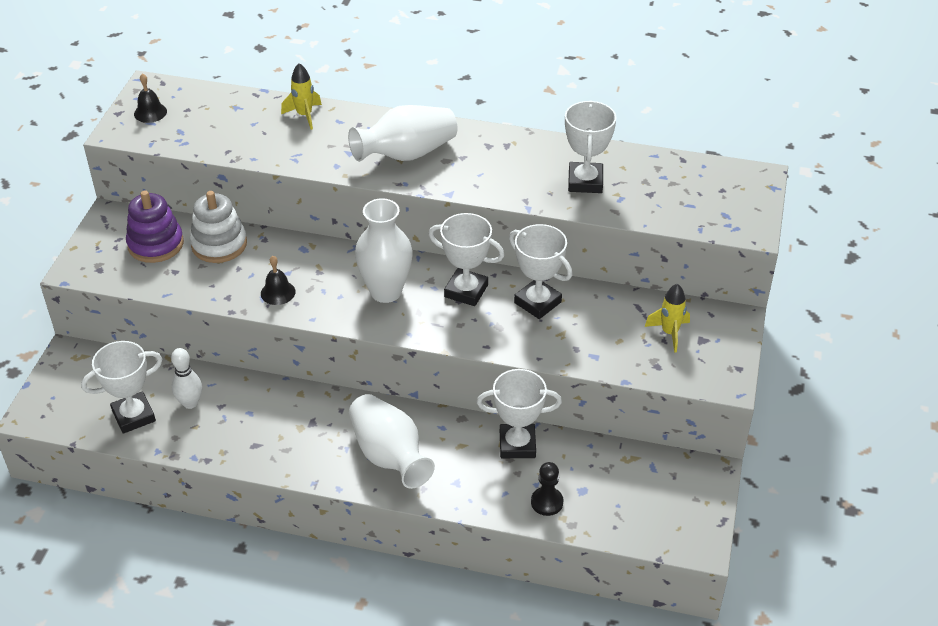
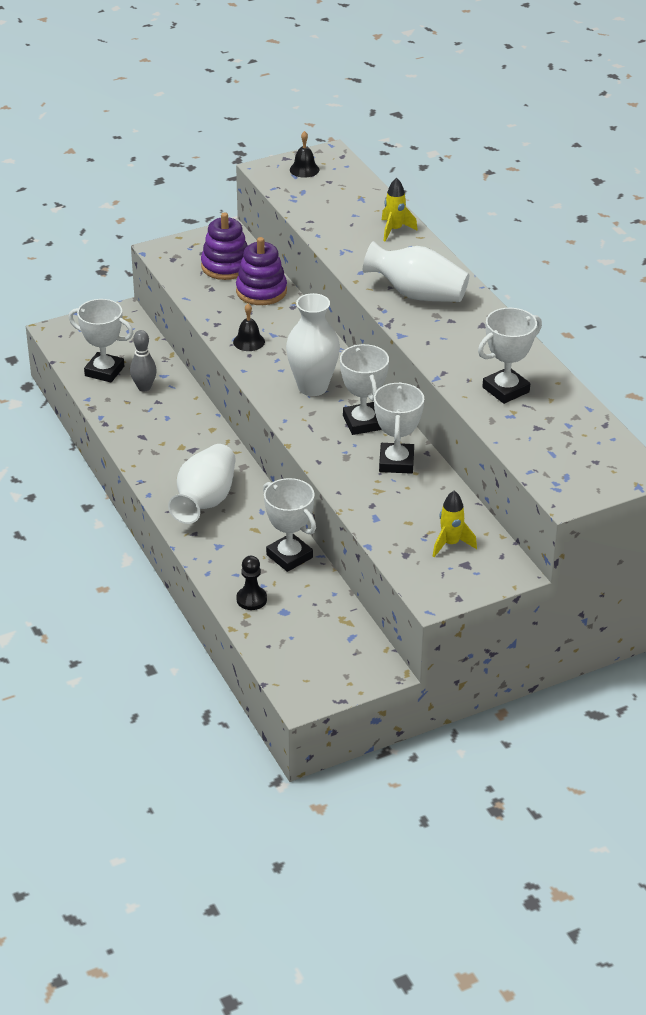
camera: 50 degrees right, 5 degrees down
(190, 403) = (144, 387): white bowling pin -> grey bowling pin
(219, 244) = (261, 291): white stacking toy -> purple stacking toy

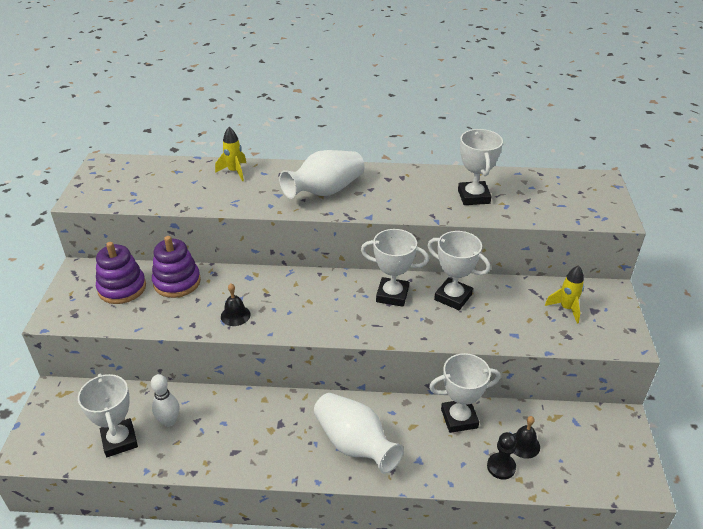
camera: 60 degrees left, 0 degrees up
(104, 371) = (119, 440): white trophy -> white trophy turned 75 degrees counterclockwise
(144, 387) = (169, 421): grey bowling pin -> white bowling pin
(304, 169) = (105, 181): black bell -> black bell (524, 444)
(312, 387) = (326, 303): white vase -> none

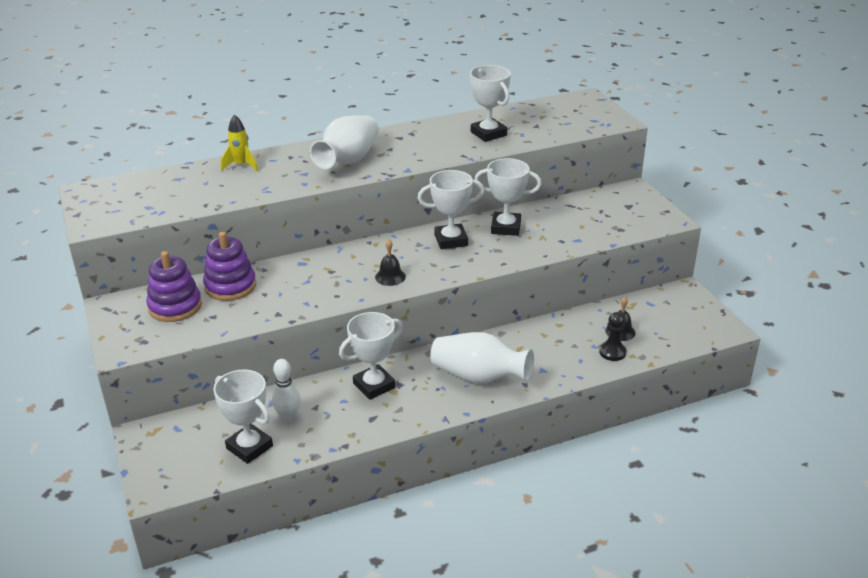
camera: 25 degrees left, 5 degrees down
(235, 315) = (315, 295): black bell -> black bell (390, 277)
(459, 418) = (555, 330): white trophy -> white trophy (374, 385)
(566, 308) = (605, 210): yellow rocket -> none

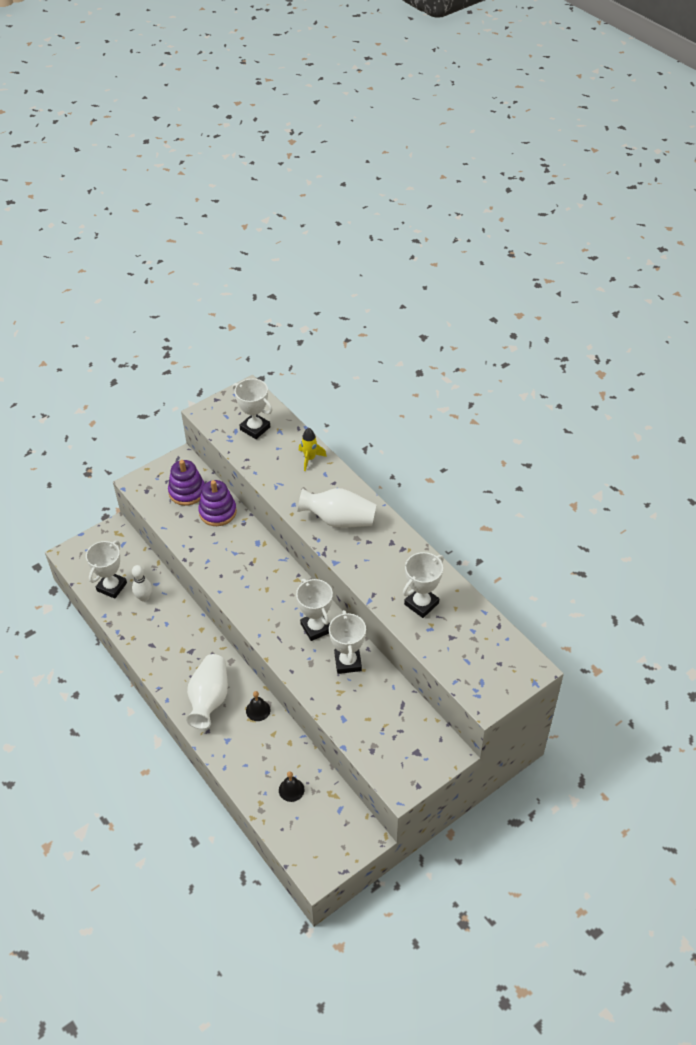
camera: 75 degrees right, 15 degrees up
(374, 385) = (186, 636): white trophy -> white trophy (255, 428)
(390, 277) = (253, 601): black bell -> black bell (258, 710)
(612, 352) = (261, 787): black pawn -> none

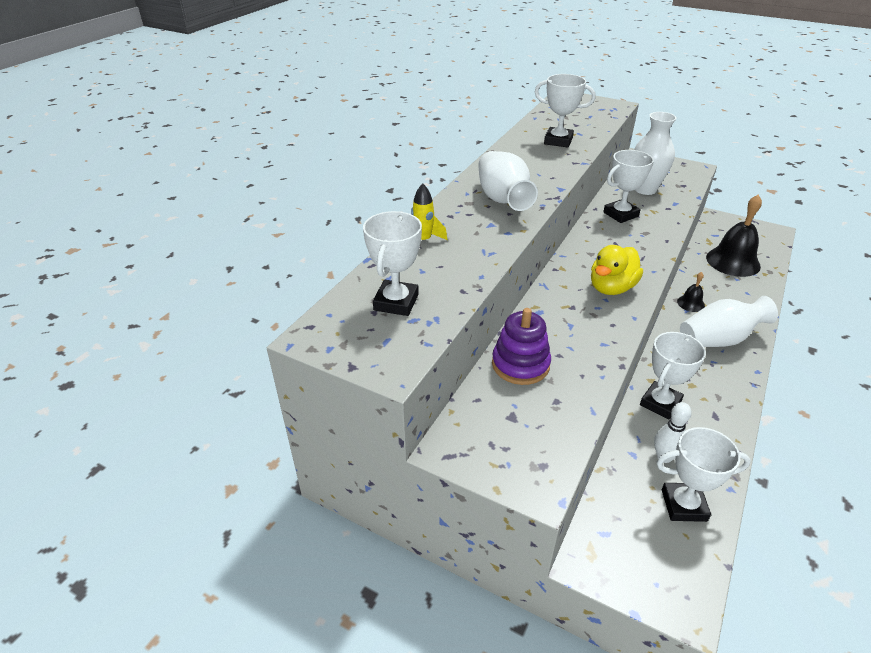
camera: 115 degrees left, 10 degrees down
(187, 492) = (509, 412): purple stacking toy -> none
(256, 596) = (611, 288): none -> yellow duck
(291, 789) = (733, 261): black bell -> black bell, size x2.10
(316, 628) = (605, 240): white trophy -> white trophy (660, 403)
(380, 710) = (645, 189): none -> white vase

